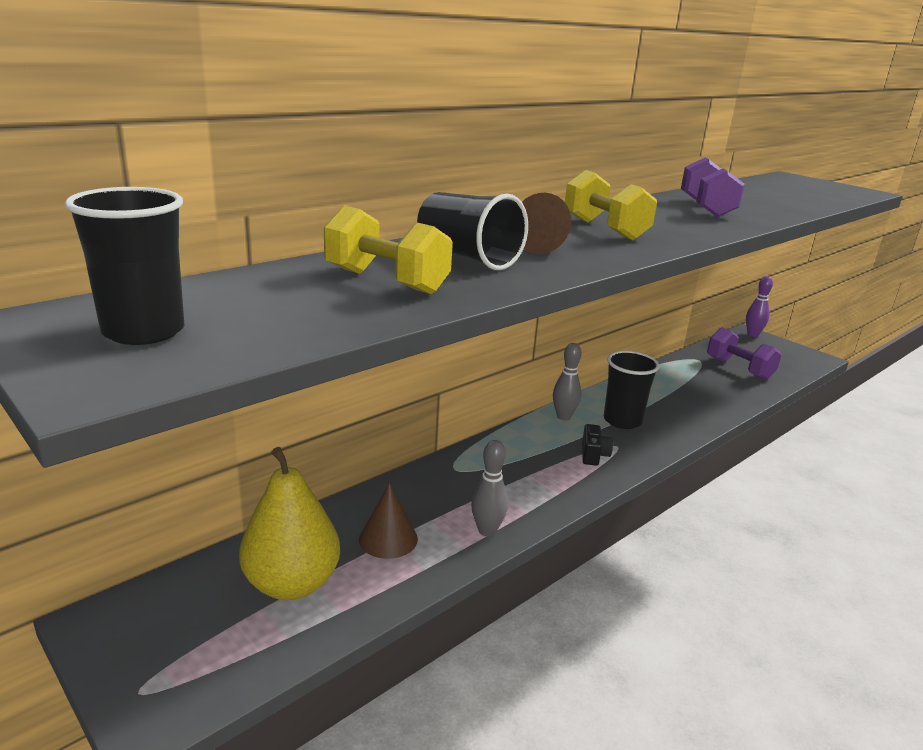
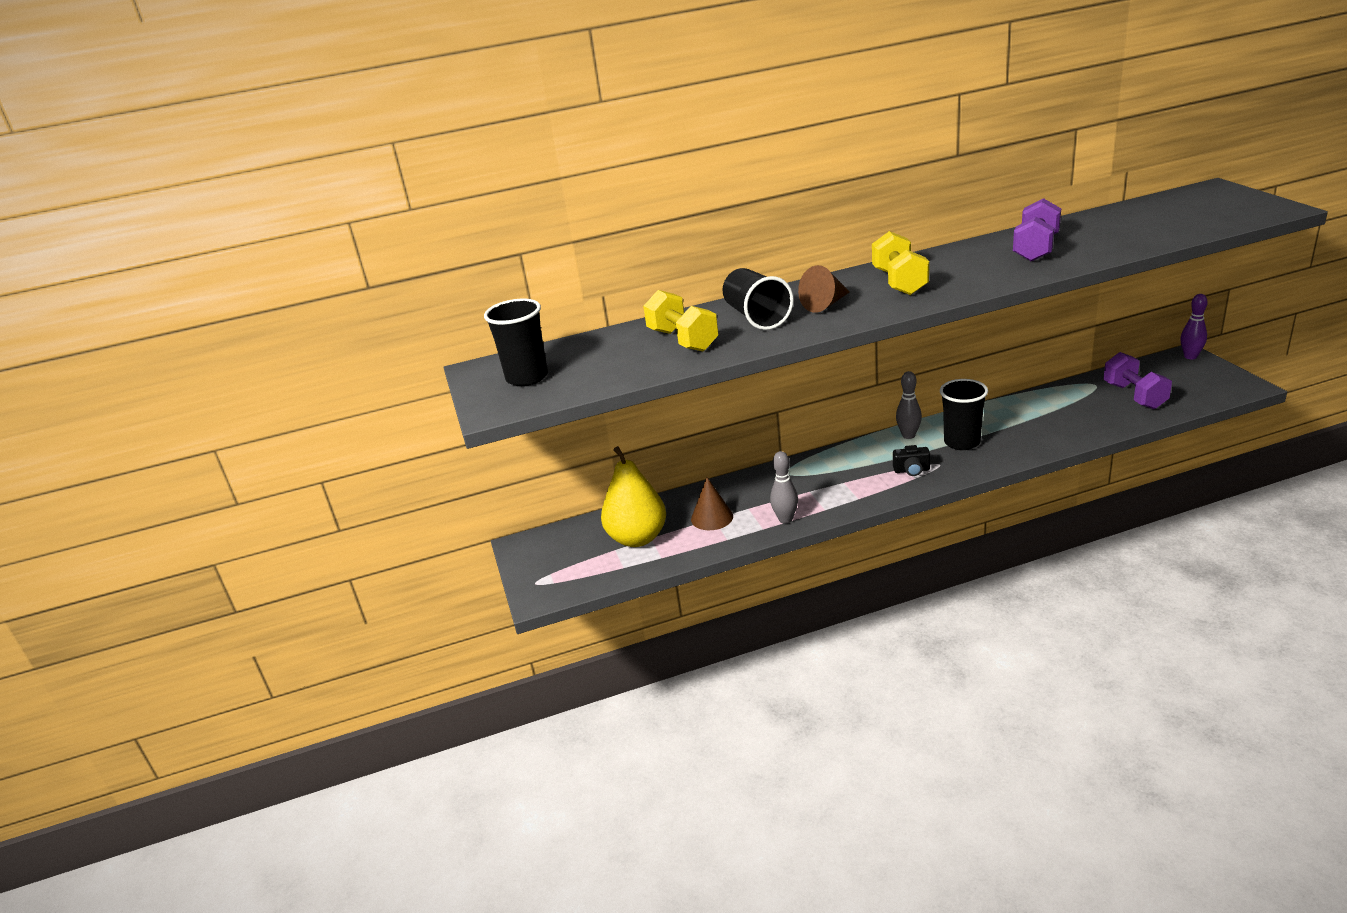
camera: 30 degrees right, 5 degrees up
(593, 455) = (911, 470): black camera -> black camera turned 60 degrees clockwise

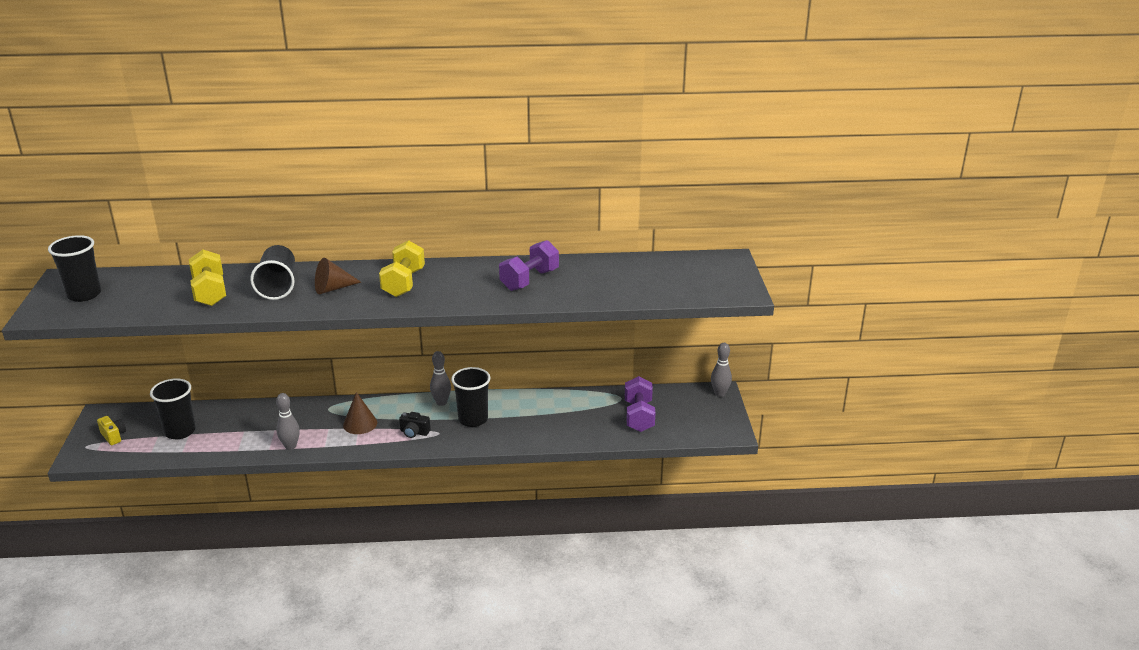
camera: 10 degrees right, 0 degrees up
(560, 563) = (113, 436): none -> yellow camera
(637, 538) = (180, 431): yellow pear -> black cup
(712, 517) = (243, 430): brown cone -> brown cone (360, 424)
(1190, 356) = (719, 393): purple bowling pin -> grey bowling pin

